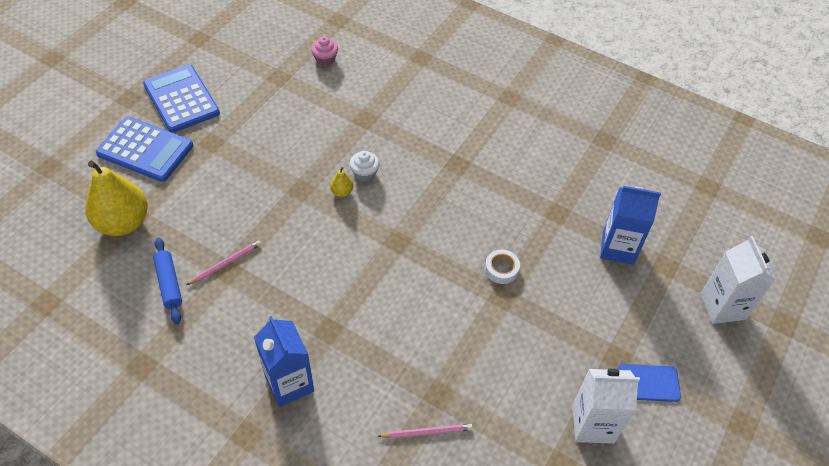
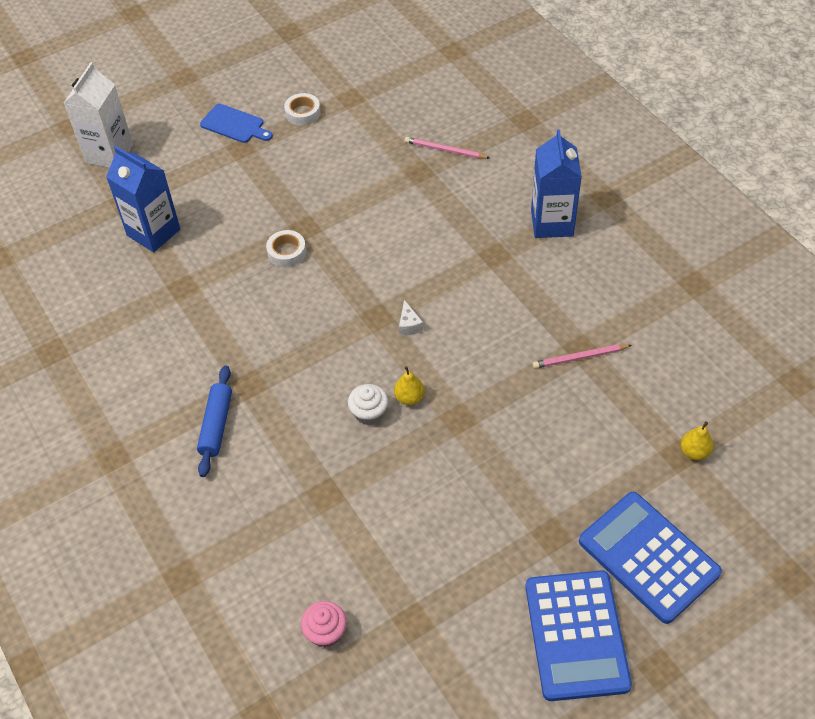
camera: 150 degrees left, 0 degrees up
(123, 223) = (694, 452): yellow pear -> yellow pear, size x0.41
(169, 284) = (650, 356): blue rolling pin -> blue rolling pin (216, 425)
(369, 243) = (409, 325): none -> white cheese
(593, 424) = (303, 113): white carton -> white tape

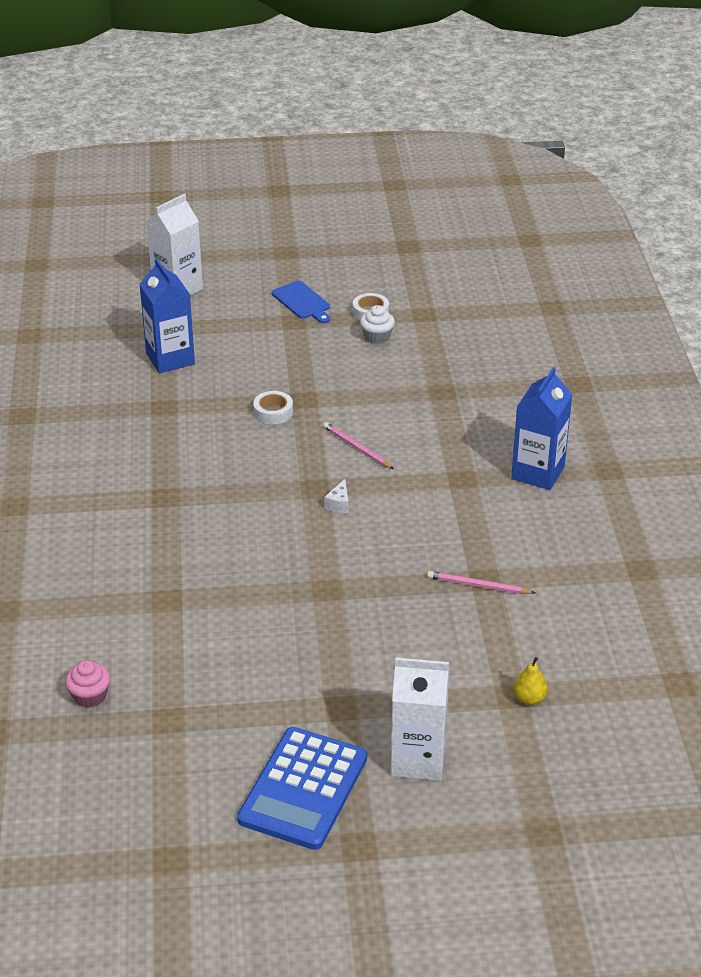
camera: 25 degrees right, 15 degrees down
(216, 425) = (114, 516): blue rolling pin -> none
(369, 413) = (251, 555): white cupcake -> white cupcake (377, 337)
(409, 398) = (295, 558): yellow pear -> none
(445, 150) = (480, 383): pink pencil -> pink pencil (356, 448)
(648, 557) = (418, 759): blue calculator -> white carton

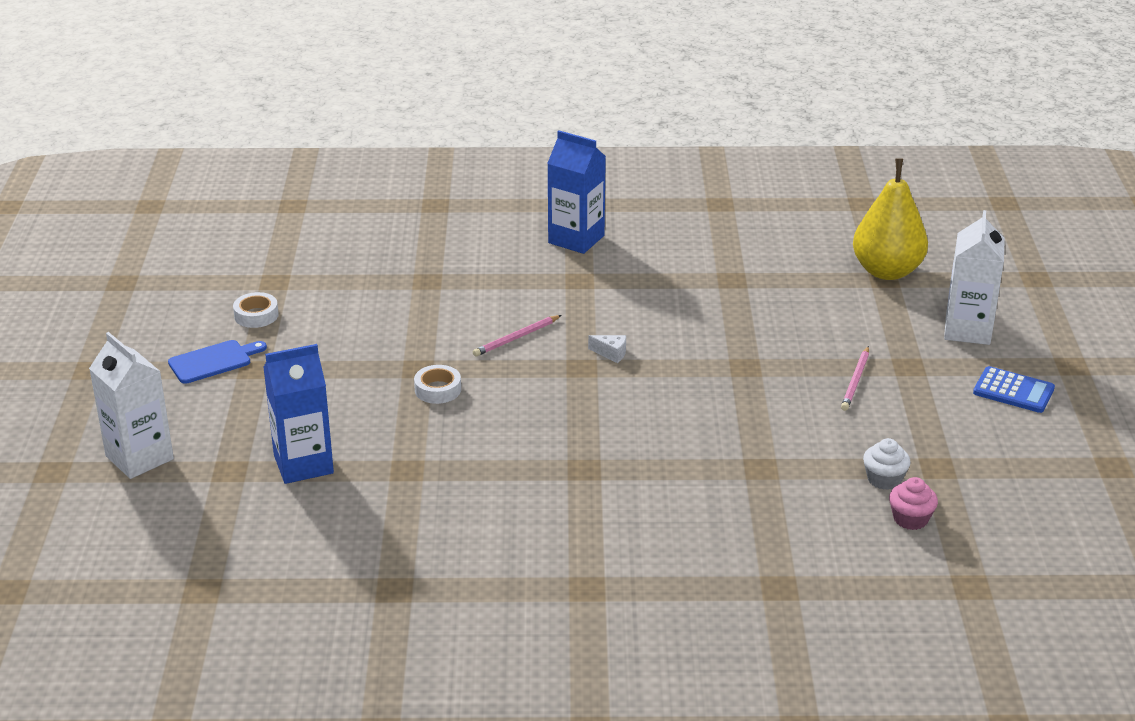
camera: 85 degrees left, 5 degrees down
(303, 789) = (1013, 391): blue calculator -> blue calculator, size x0.59
(377, 337) = (309, 314): white cupcake -> white cupcake (884, 479)
(478, 586) = (741, 284): pink pencil -> pink pencil (855, 381)
(529, 698) = (887, 271): yellow pear -> yellow pear, size x2.44

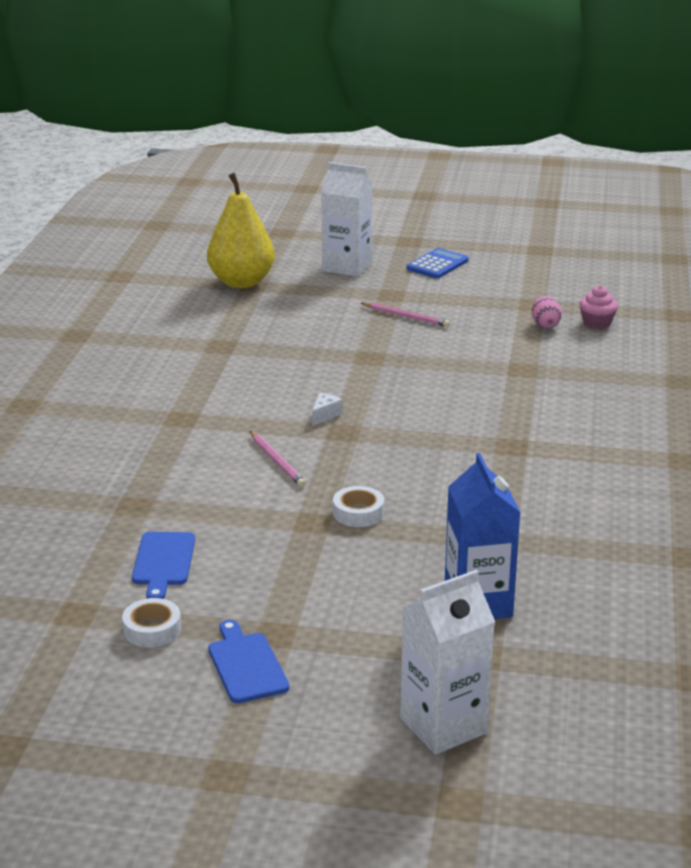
camera: 80 degrees left, 5 degrees down
(346, 306) = (163, 562): none -> blue cutting board
(576, 239) = (98, 412): blue carton -> none
(884, 479) = (545, 325): white cupcake -> pink egg

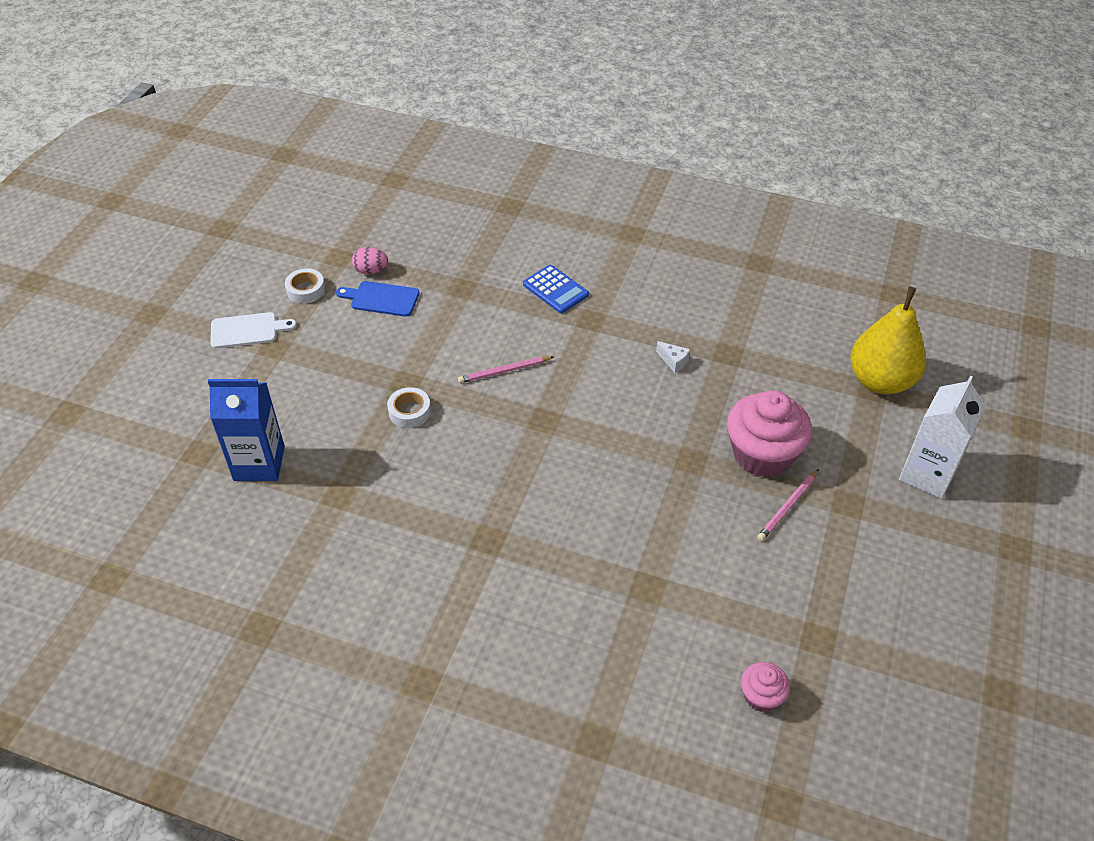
camera: 100 degrees right, 20 degrees up
(246, 665) = (247, 330): blue cutting board -> white cutting board
(325, 415) = (578, 411): white cheese -> white cheese (673, 361)
(349, 328) = (762, 454): none -> pink cupcake
(437, 265) = (939, 564): blue calculator -> blue calculator (555, 290)
(443, 726) = (138, 418): white carton -> none
(545, 325) = (758, 637): pink egg -> pink egg (371, 270)

